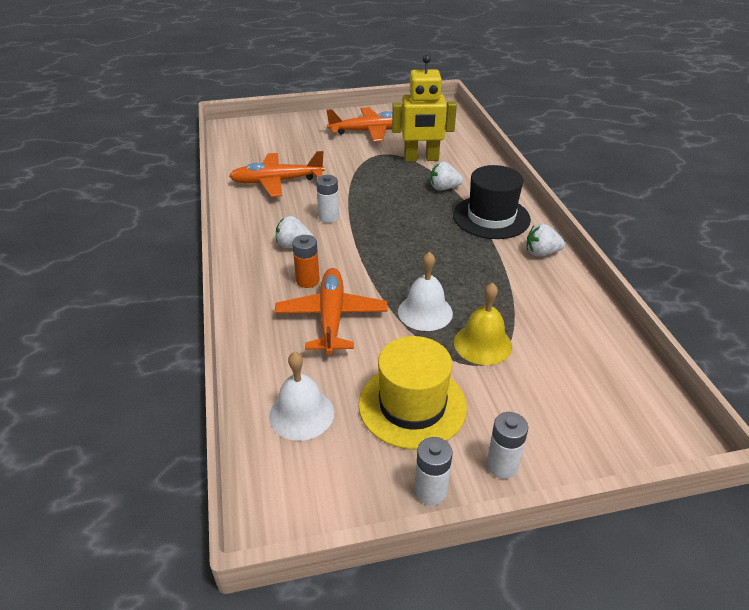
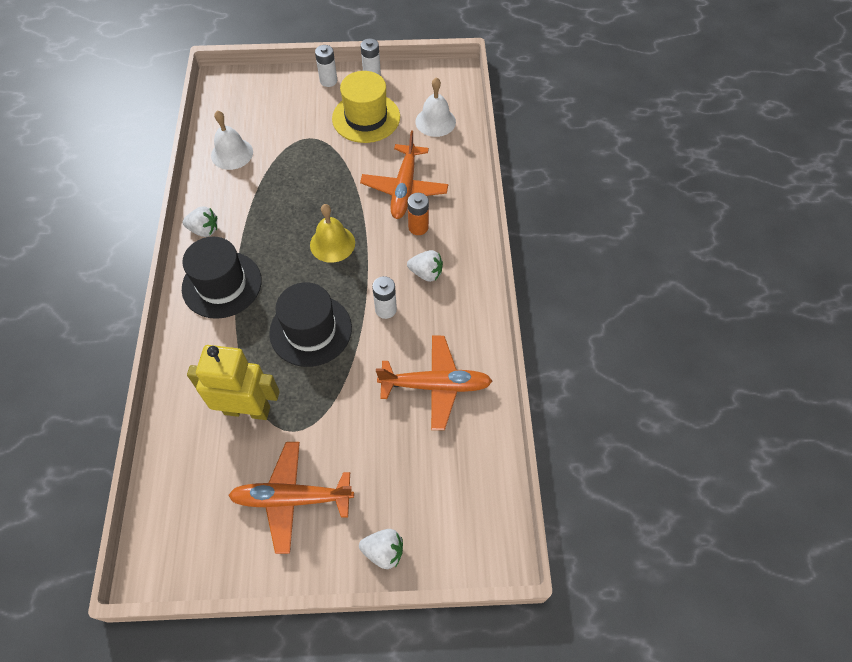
camera: 170 degrees left, 20 degrees up
(392, 199) = (310, 330): none -> black hat
(425, 312) = (332, 183): white bell -> white bell (232, 153)
(444, 188) = (247, 342): white strawberry -> white strawberry (383, 551)
(482, 344) = (302, 152): yellow bell -> yellow bell (332, 243)

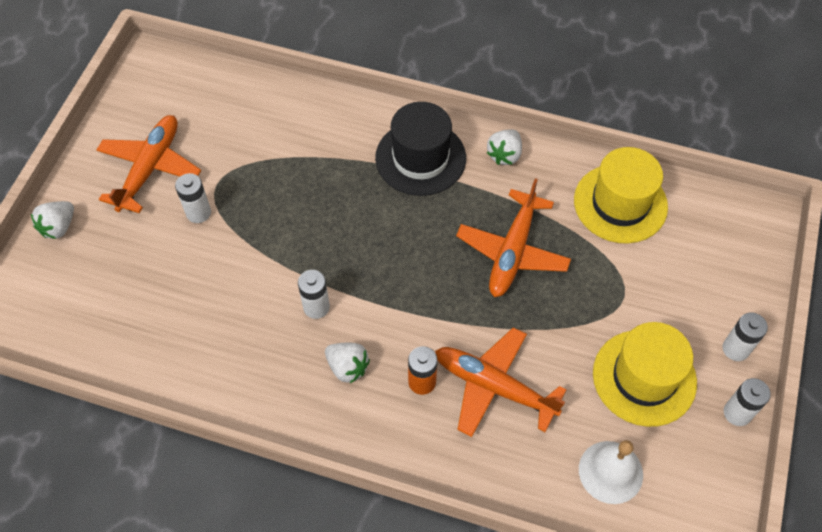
camera: 110 degrees right, 0 degrees up
(232, 153) = (620, 203): white bell -> yellow hat
(247, 410) = (259, 152): yellow robot -> none
(310, 330) = (324, 226): black hat -> none
(328, 432) = (198, 213): none -> white battery
(332, 243) = (434, 277): yellow bell -> none
(426, 273) = (347, 367): white strawberry -> white strawberry turned 90 degrees counterclockwise
(435, 385) = (197, 326): orange plane -> orange plane (513, 251)

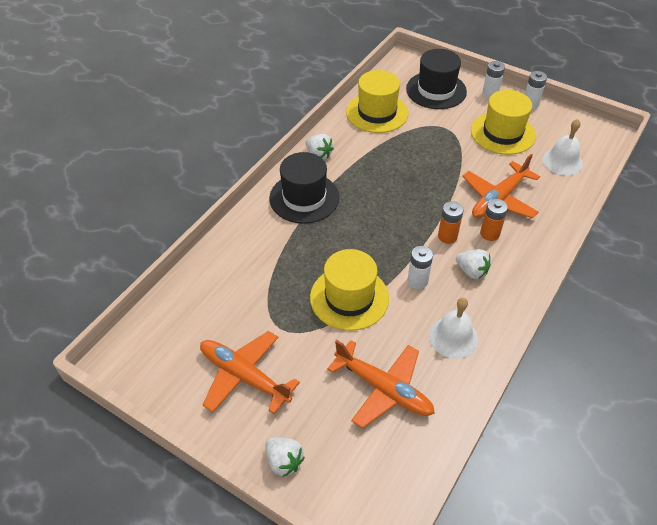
camera: 75 degrees left, 10 degrees down
(198, 213) = (306, 345): white battery -> none
(238, 359) = (453, 337): none -> white bell
(273, 240) = (349, 298): none -> yellow hat
(347, 367) = (471, 271): white strawberry -> white strawberry turned 75 degrees clockwise
(401, 330) = (447, 236): none -> orange battery
(513, 251) = (398, 168): orange plane -> orange plane (383, 388)
(709, 271) = (436, 90): none -> black hat

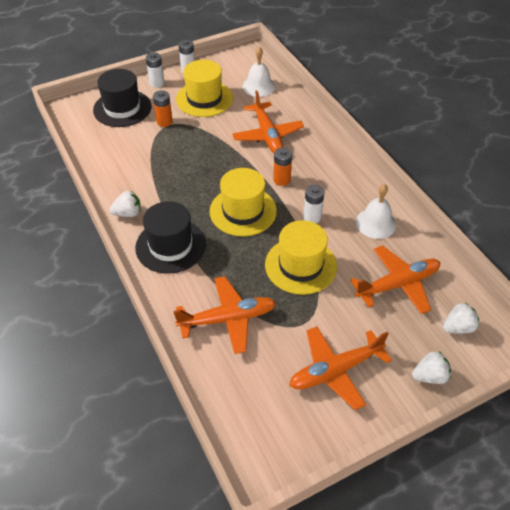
camera: 60 degrees left, 0 degrees up
(251, 272) = (227, 319): none -> orange plane
(377, 112) = (113, 154): yellow hat -> yellow hat (243, 211)
(471, 271) = (324, 184): white strawberry -> white strawberry (458, 327)
(489, 233) = (296, 156): orange battery -> orange battery (164, 122)

